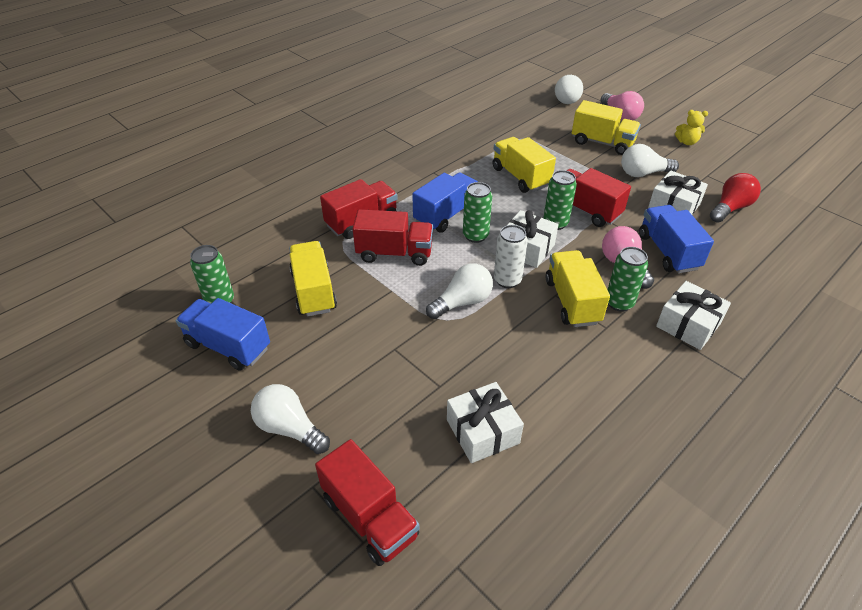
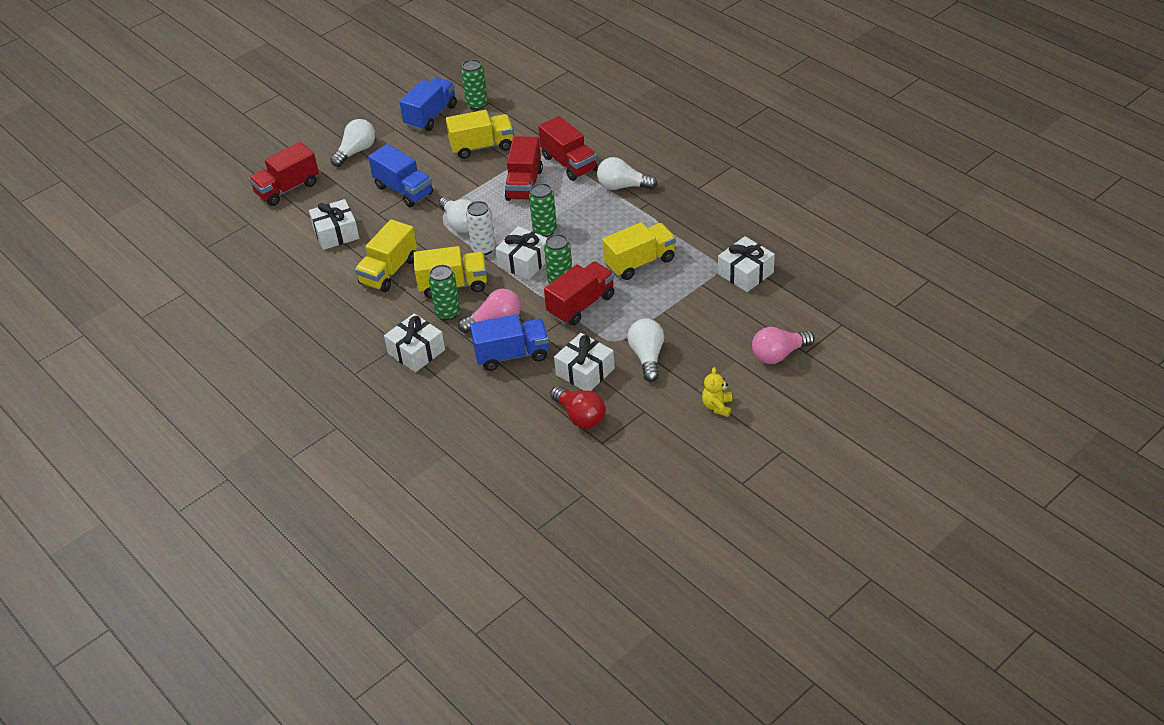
camera: 95 degrees right, 0 degrees up
(446, 215) = (577, 213): blue truck -> blue truck (404, 190)
(529, 126) = (745, 273): none -> white gift
(566, 98) = (819, 310): white light bulb -> white light bulb (622, 186)
(602, 143) = (711, 331): yellow truck -> yellow truck (389, 271)

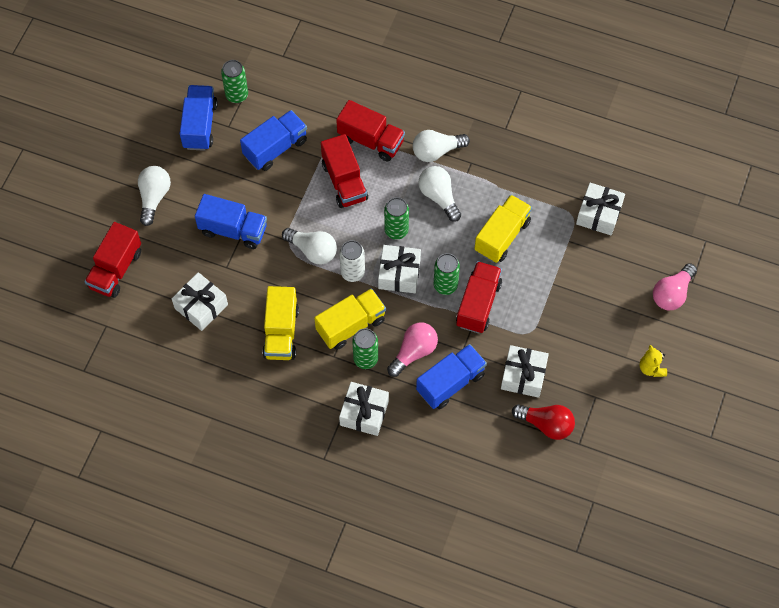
camera: 30 degrees left, 20 degrees up
(482, 147) = (275, 148): yellow truck -> blue truck
(647, 357) = (566, 339): white light bulb -> white light bulb (439, 197)

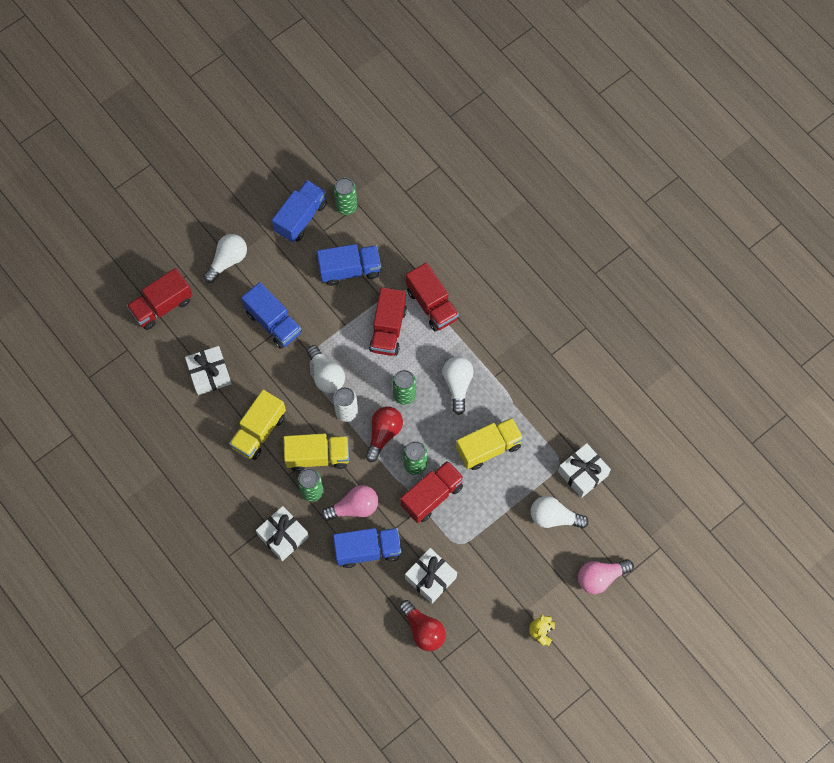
camera: 30 degrees right, 5 degrees up
(399, 274) = (383, 434): white gift -> red light bulb
(436, 151) = (480, 343): white light bulb -> white light bulb (554, 517)

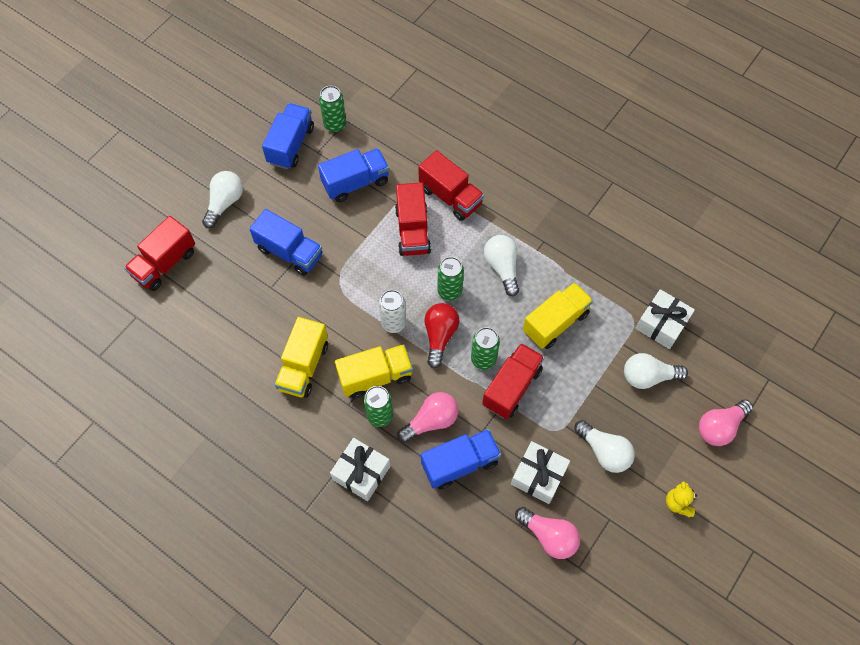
camera: 15 degrees left, 5 degrees down
(209, 374) = (234, 320): white gift -> none
(326, 375) = (361, 291): white light bulb -> white light bulb (604, 451)
(423, 630) = (549, 536): red light bulb -> pink light bulb

